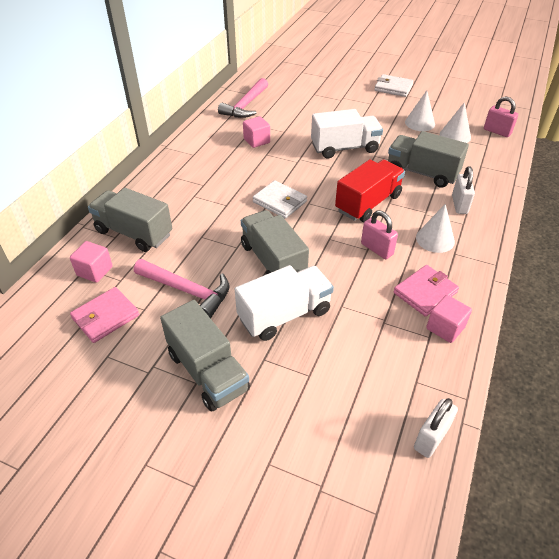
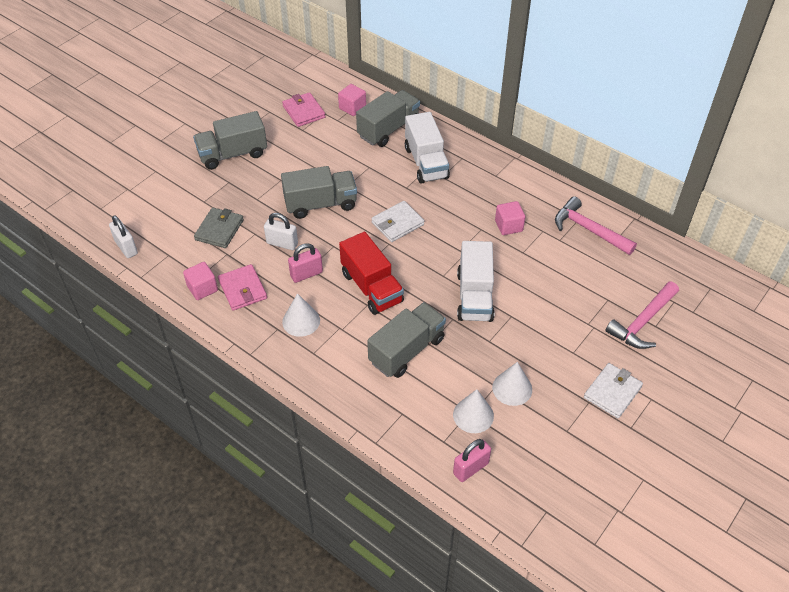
camera: 105 degrees right, 5 degrees up
(187, 291) = (310, 152): pink hammer -> pink hammer (642, 322)
(284, 315) = (261, 199): white truck -> white truck (426, 162)
(351, 341) = (219, 230): none -> grey wallet
(459, 205) = (342, 362): white padlock -> white padlock (282, 243)

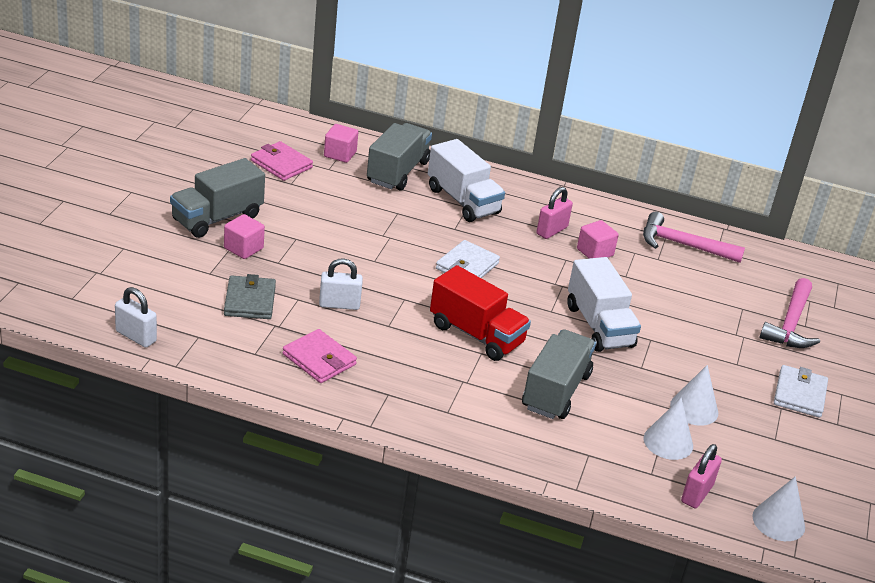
camera: 25 degrees left, 15 degrees down
(202, 288) = (266, 366): pink cube -> pink cube (243, 248)
(301, 321) = (412, 381): white cone -> white cone (778, 521)
(306, 274) = (389, 332): pink padlock -> pink padlock (552, 231)
(320, 204) = (362, 258): grey truck -> none

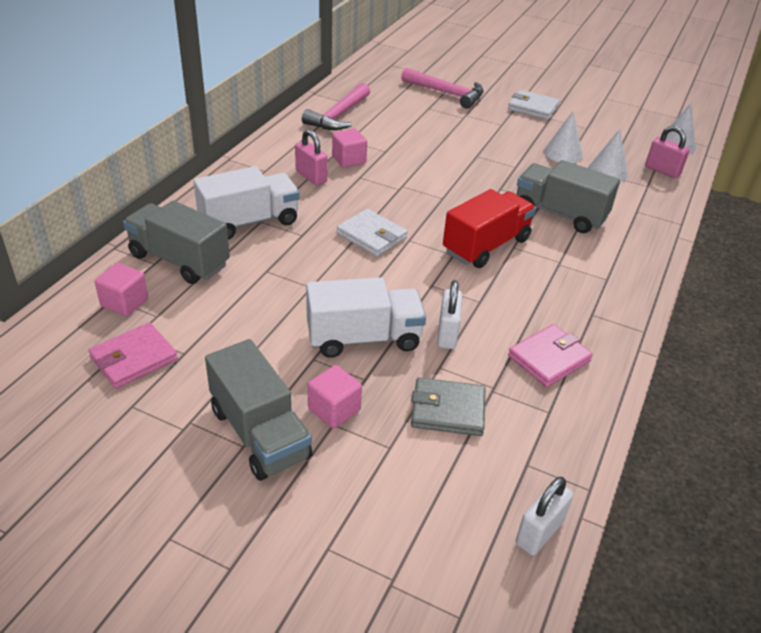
camera: 80 degrees left, 5 degrees up
(599, 326) = (462, 177): white truck -> white truck (364, 338)

